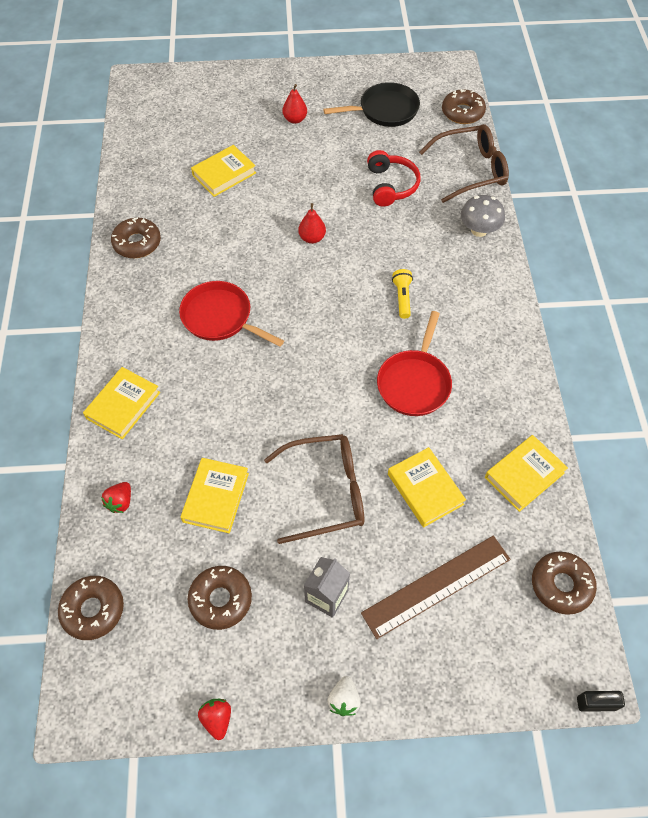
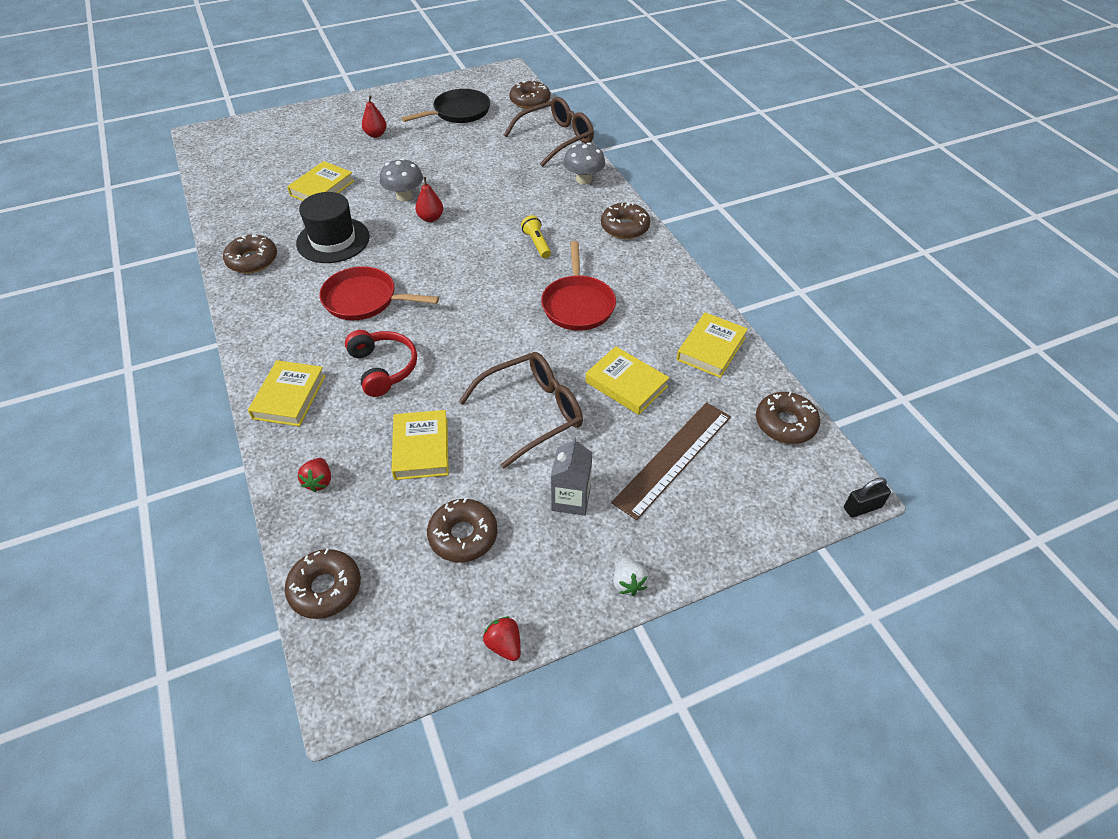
camera: 20 degrees left, 10 degrees down
(214, 240) = (333, 240): none -> black hat
(296, 204) = (404, 196): none -> grey mushroom
(391, 185) = (488, 164): red headphones -> red headphones (383, 368)
(497, 302) = (624, 227): none -> brown donut

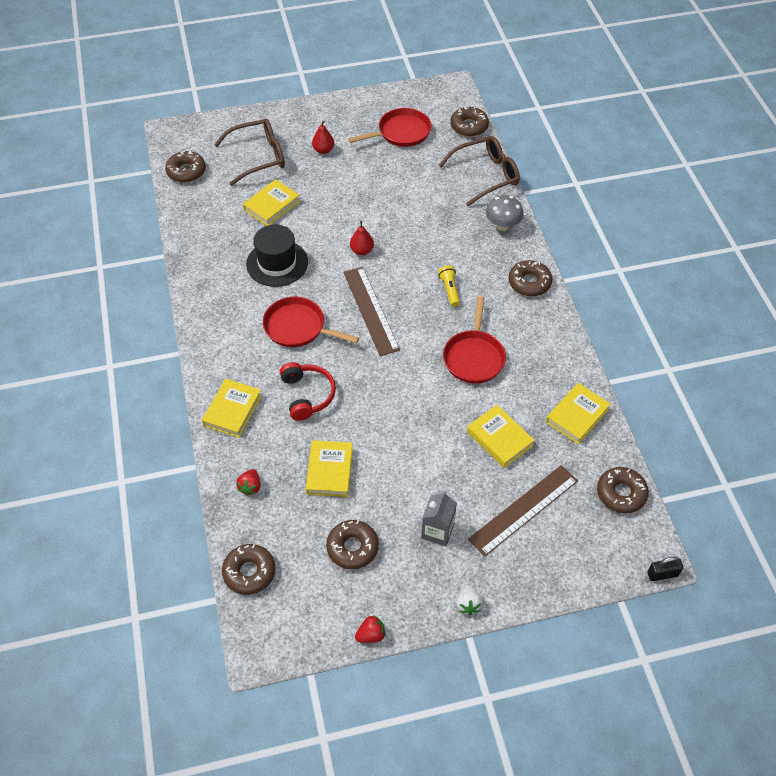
camera: 10 degrees right, 5 degrees up
(252, 260) = (209, 275): brown donut -> brown donut (186, 171)
(404, 196) = (341, 223): grey mushroom -> none
(449, 273) = (371, 310): none -> brown ruler
(458, 112) = (401, 132): black pan -> red pan
(504, 645) = (371, 635): red strawberry -> red strawberry turned 90 degrees clockwise
(531, 413) = (418, 453): brown glasses -> brown glasses (257, 157)

